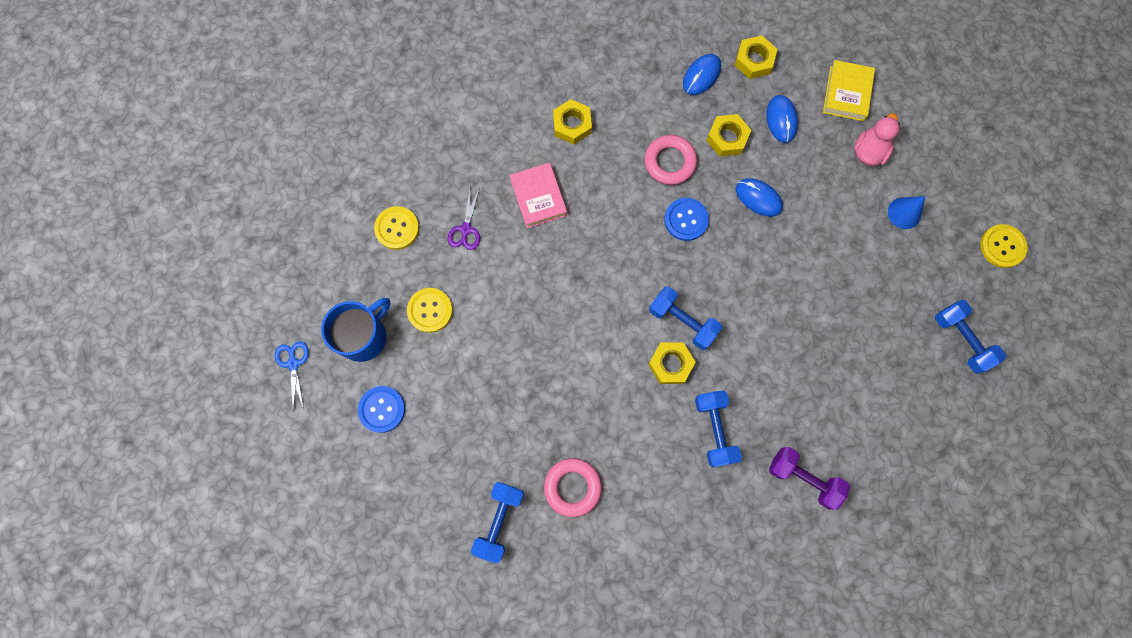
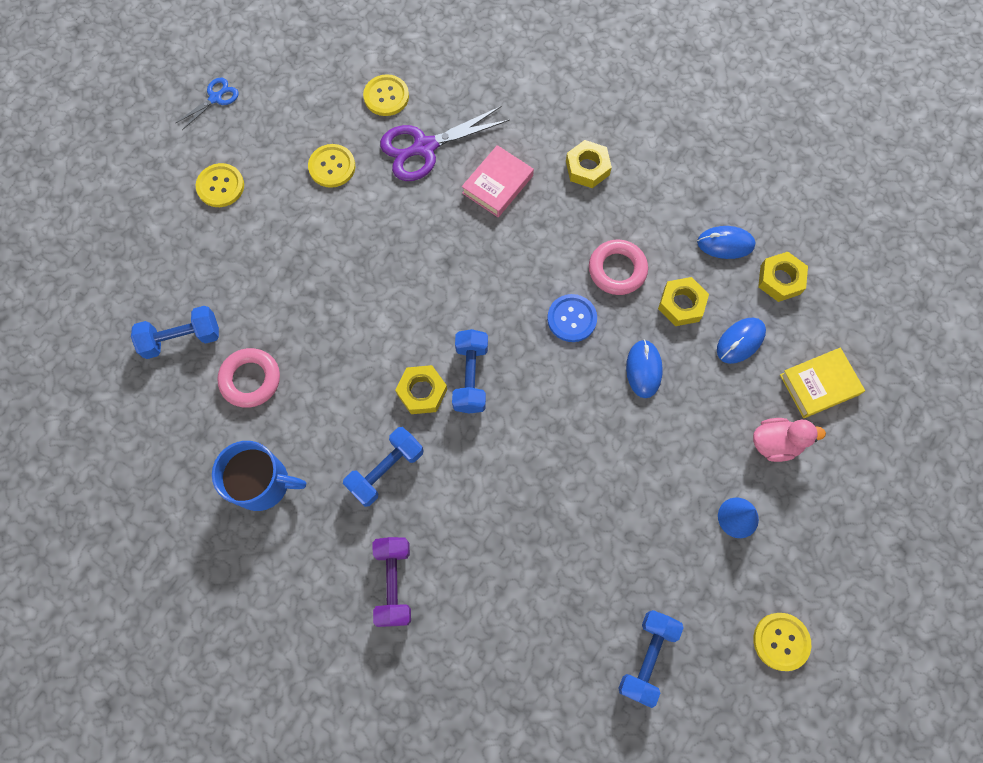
camera: 55 degrees right, 5 degrees down
(364, 336) = (274, 133): blue mug -> blue mug (263, 483)
(382, 409) = (220, 186): blue button -> yellow button
(466, 229) = (425, 147): purple scissors -> purple scissors, size x1.86

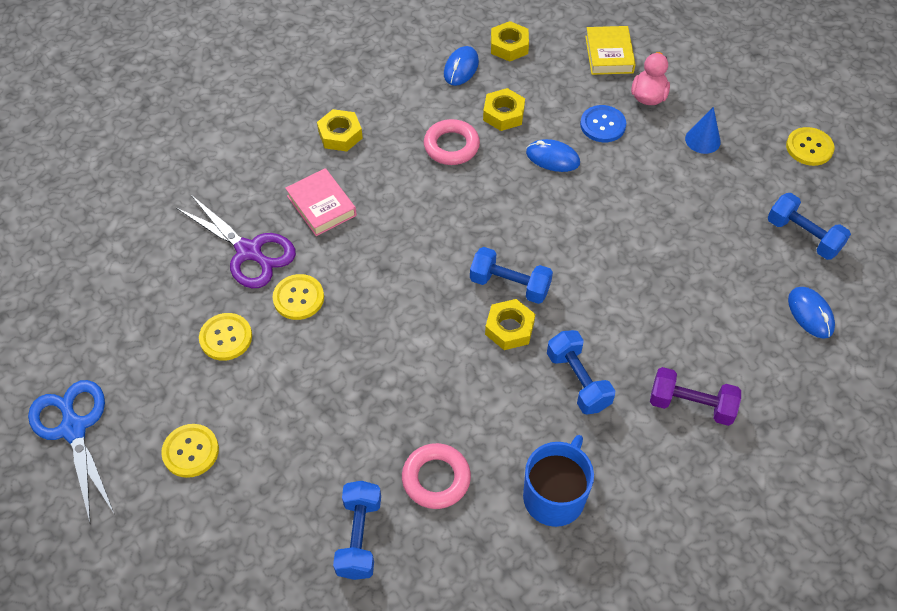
camera: 70 degrees left, 15 degrees down
(215, 98) = (74, 429): blue scissors -> blue scissors, size x1.86
(386, 96) = (171, 267): yellow button -> yellow button (298, 298)
(425, 147) = (249, 251): purple scissors -> purple scissors turned 45 degrees counterclockwise
(571, 319) = (484, 192): blue button -> blue button (602, 125)
(740, 341) = (552, 88): blue mouse -> blue mouse (810, 314)

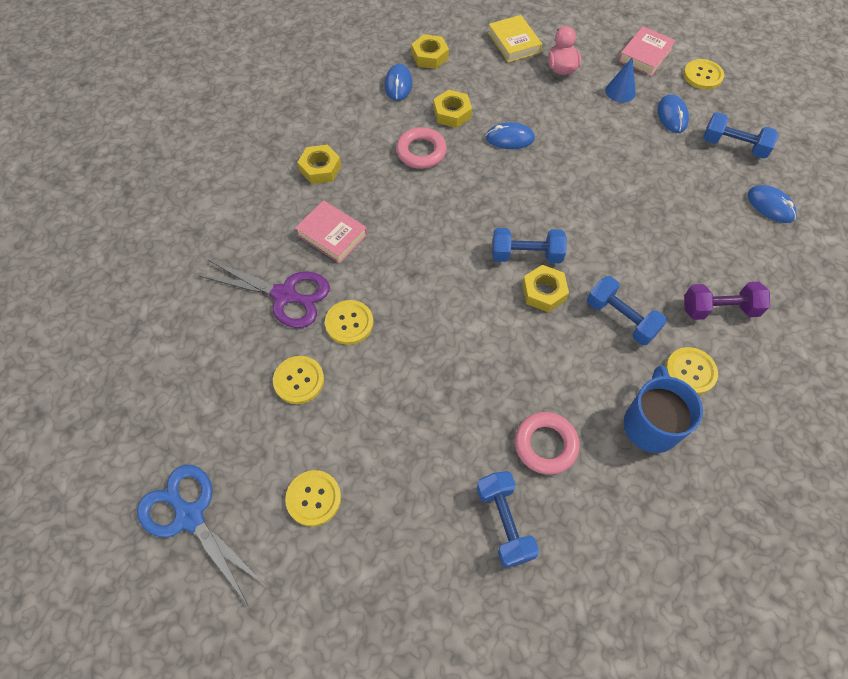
camera: 20 degrees left, 5 degrees up
(602, 125) = (536, 100): blue button -> none
(625, 458) = (690, 371): none -> yellow button
(748, 183) = (672, 116): none -> blue mouse
(753, 107) = (645, 55): none -> pink book

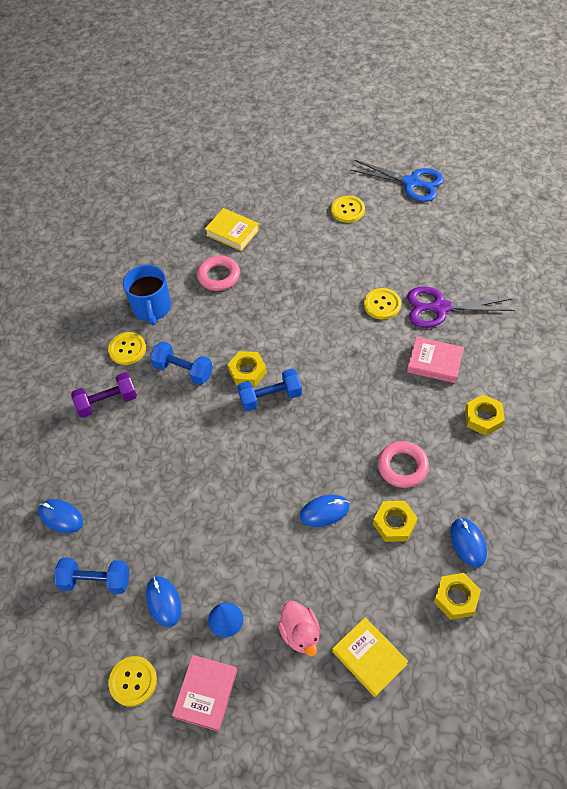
camera: 165 degrees right, 5 degrees down
(299, 380) = (394, 261): yellow button -> none
(504, 522) = (232, 232): blue dumbbell -> yellow book

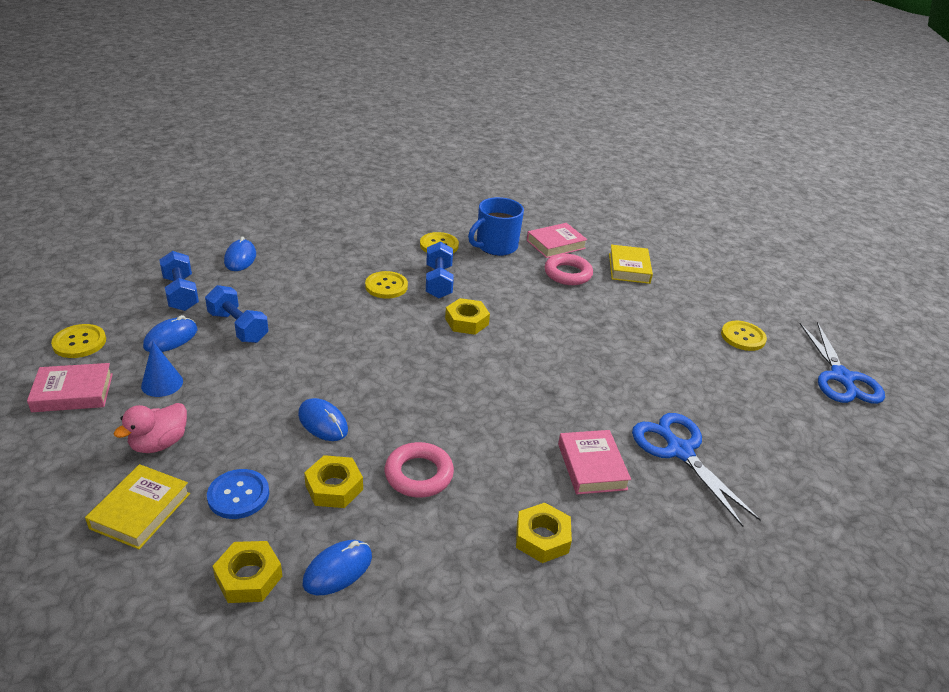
camera: 55 degrees right, 20 degrees down
(107, 402) = (374, 250): purple dumbbell -> none
(173, 264) = (556, 244): none -> pink book
(270, 397) = (446, 345): blue dumbbell -> blue dumbbell (238, 327)
(378, 588) = (238, 495): none -> blue button
(382, 304) = (637, 398): yellow button -> yellow button (386, 286)
(440, 308) = (679, 451): purple scissors -> blue scissors

